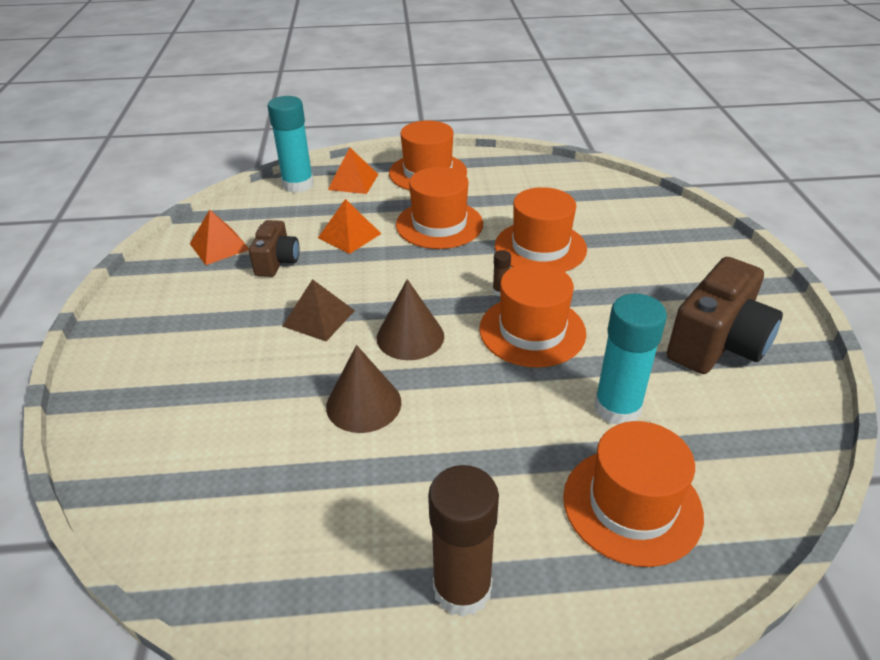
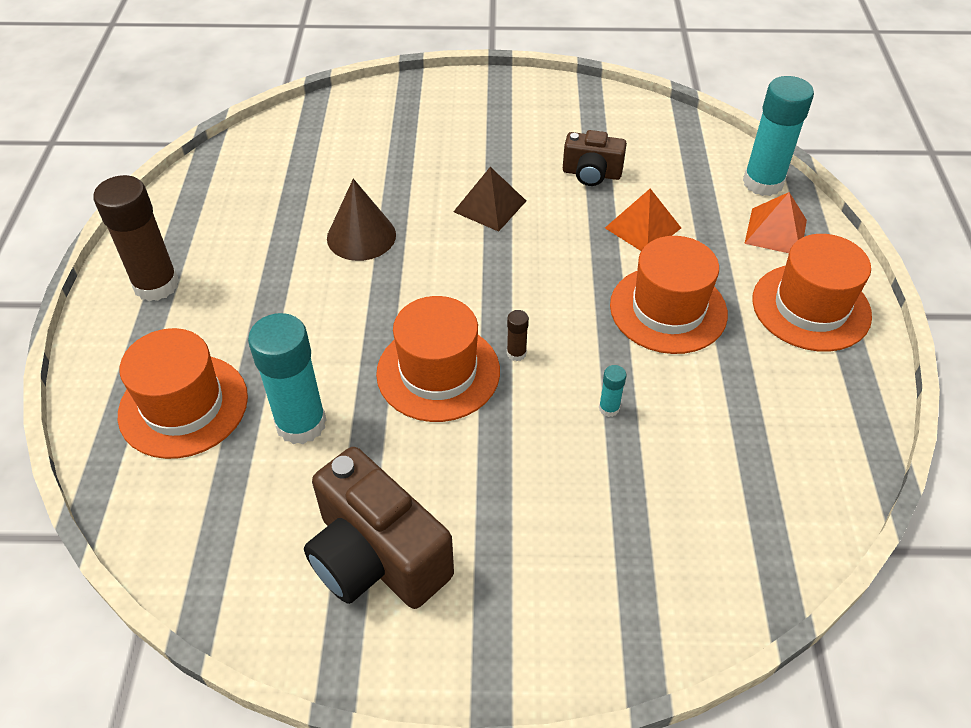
camera: 95 degrees right, 10 degrees up
(219, 246) = (623, 132): orange pyramid -> none
(410, 337) = (448, 271): brown cone -> none
(540, 247) = (609, 408): orange hat -> turquoise glue stick

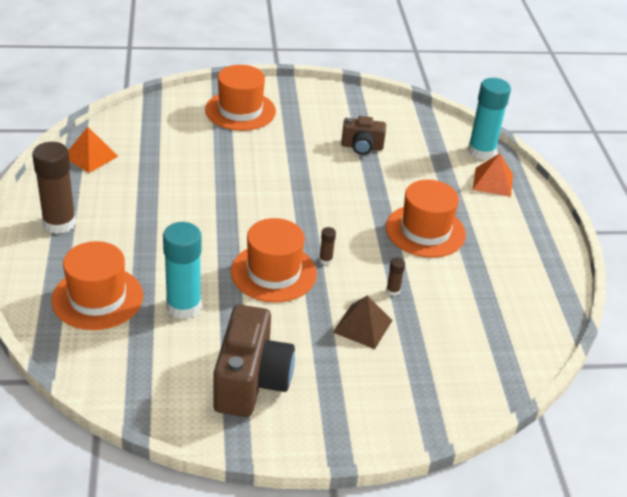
camera: 10 degrees left, 10 degrees down
(361, 236) = (203, 189): brown cone -> none
(377, 557) = (251, 381): brown camera -> brown camera turned 120 degrees counterclockwise
(489, 206) = (292, 168): brown pyramid -> brown pyramid (362, 326)
(609, 408) = (393, 291): turquoise glue stick -> brown glue stick
(643, 228) = (402, 181): orange pyramid -> orange pyramid (90, 156)
(811, 307) = (520, 227): orange hat -> orange hat (240, 111)

